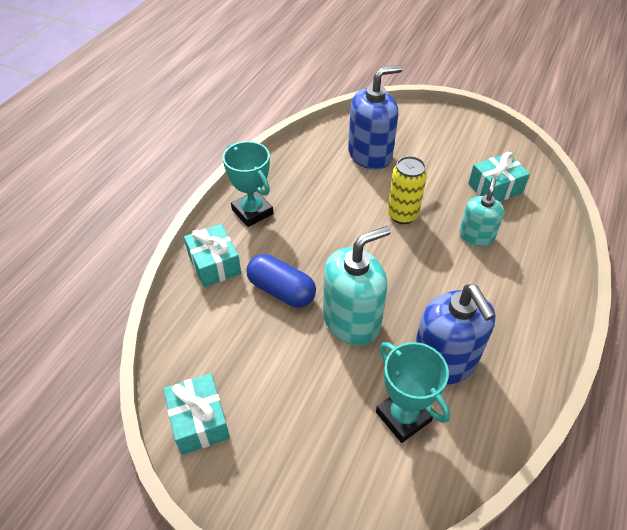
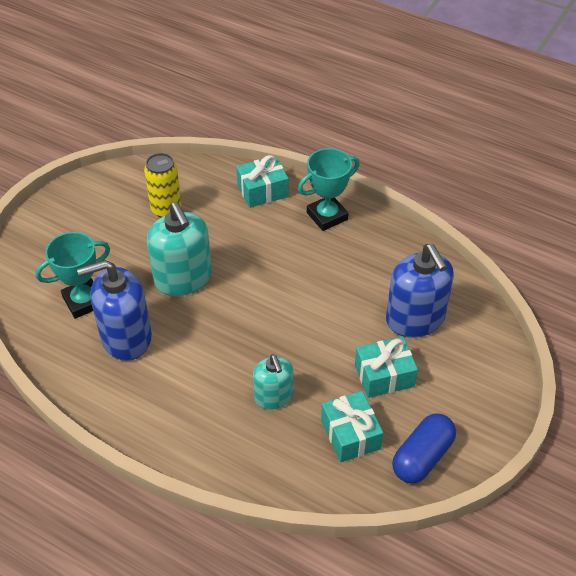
camera: 95 degrees right, 0 degrees up
(199, 421) = (114, 185): turquoise gift -> turquoise gift (384, 375)
(281, 290) = (225, 233): blue capsule -> blue capsule (422, 457)
(402, 215) = (312, 335): yellow can -> yellow can (166, 209)
(476, 236) = (273, 396): turquoise soap dispenser -> turquoise soap dispenser turned 45 degrees clockwise

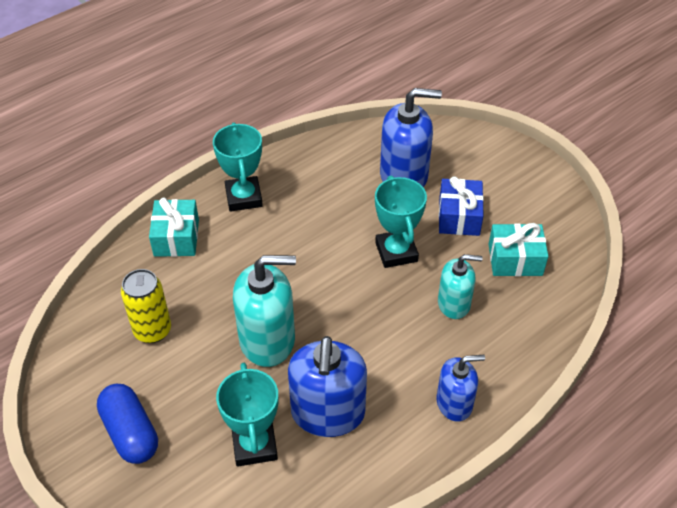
camera: 70 degrees left, 0 degrees up
(163, 422) = (454, 403): none -> blue soap dispenser
(315, 338) = (396, 252): none -> turquoise trophy
(384, 375) = (459, 217): turquoise gift -> blue gift
(422, 457) = (552, 219): blue capsule -> blue capsule (130, 432)

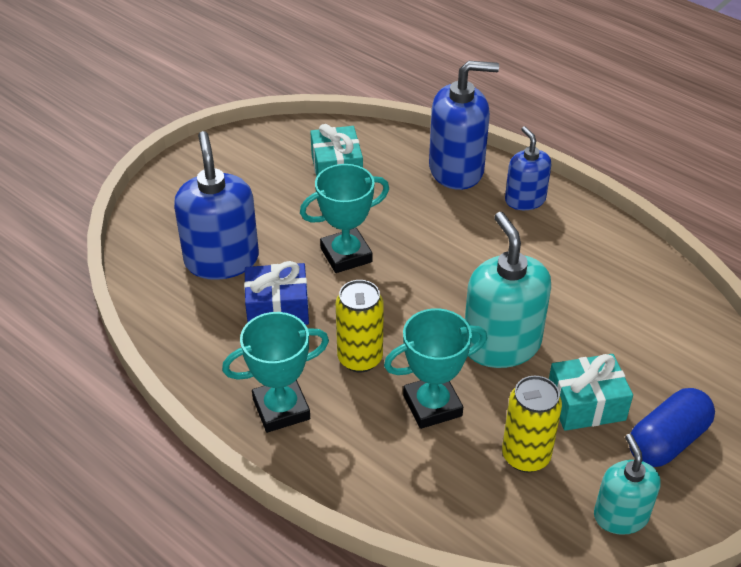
camera: 100 degrees left, 5 degrees down
(176, 237) = (368, 468): turquoise gift -> turquoise gift (586, 404)
(254, 445) = (632, 332): turquoise trophy -> turquoise trophy (432, 405)
(278, 246) = (360, 358): none -> yellow can
(328, 413) = (572, 283): blue soap dispenser -> blue soap dispenser (456, 170)
(454, 304) = (407, 207): turquoise soap dispenser -> turquoise soap dispenser (620, 516)
(459, 217) = (282, 211): blue gift -> blue gift (277, 308)

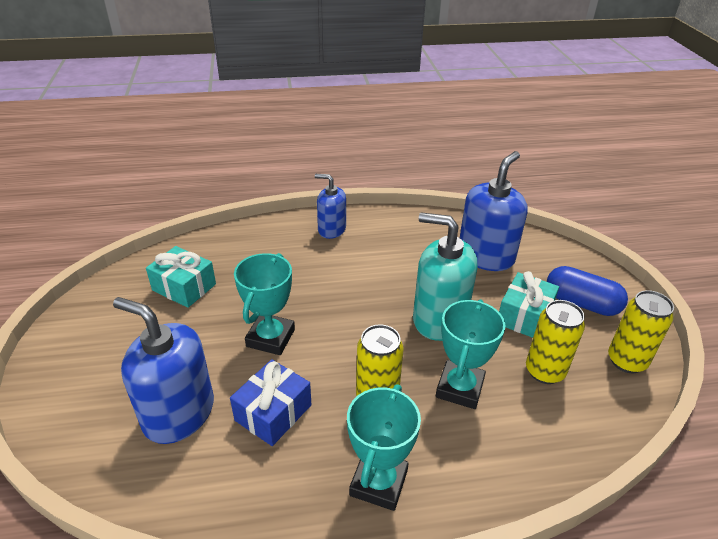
camera: 50 degrees left, 5 degrees down
(456, 170) = (267, 238): blue soap dispenser -> blue soap dispenser (485, 256)
(620, 516) = (626, 361): turquoise soap dispenser -> yellow can
(667, 441) = (581, 303): blue capsule -> blue capsule turned 60 degrees counterclockwise

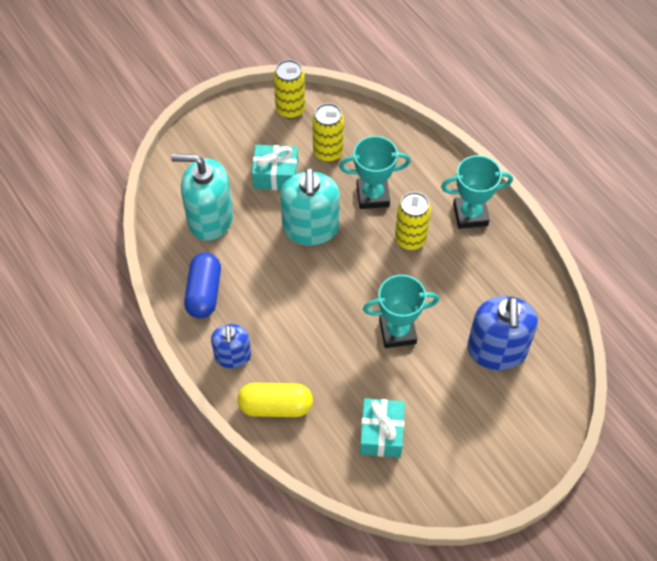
camera: 115 degrees left, 20 degrees up
(267, 237) = (275, 406): none -> yellow capsule
(273, 412) = (460, 294): blue gift -> none
(485, 256) = (210, 218): blue soap dispenser -> turquoise soap dispenser
(581, 303) = (239, 143): blue capsule -> blue capsule (204, 293)

